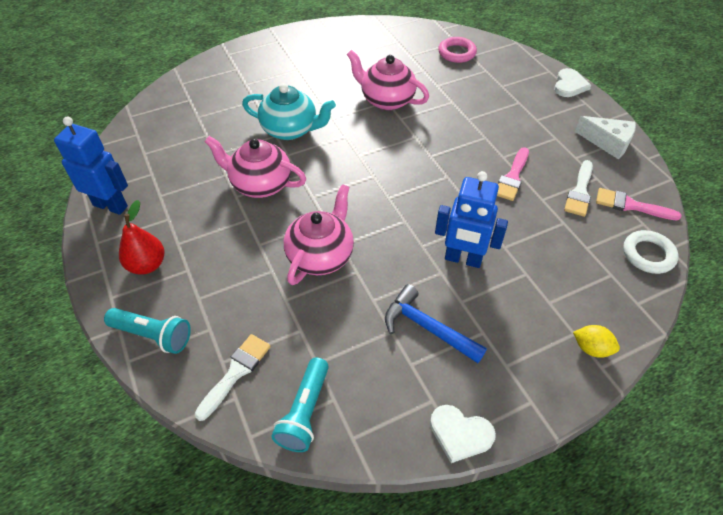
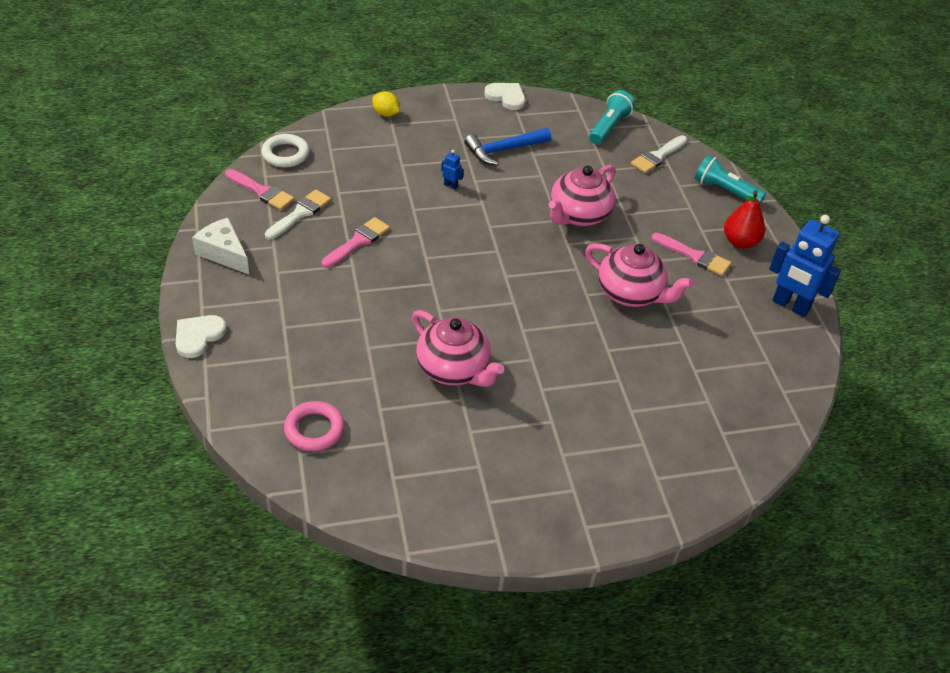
camera: 170 degrees left, 5 degrees down
(198, 236) = (694, 256): none -> pink brush
(290, 130) = (589, 353): turquoise teapot -> none
(427, 327) = (503, 150): blue hammer -> blue hammer turned 105 degrees clockwise
(463, 259) = (451, 185): blue robot -> blue robot, size x0.41

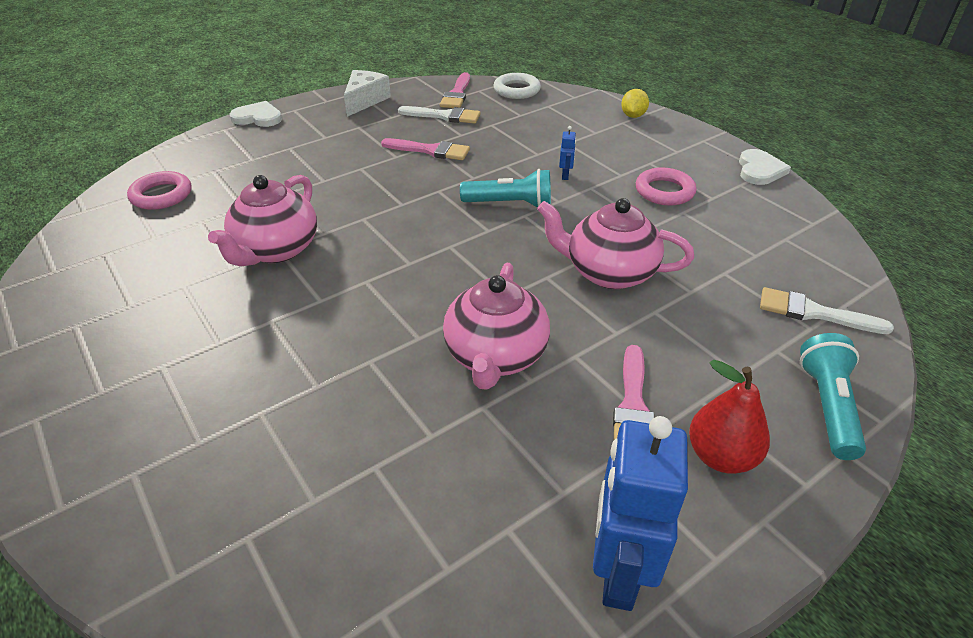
camera: 70 degrees right, 5 degrees down
(503, 150) = (664, 191): blue hammer -> pink ring
(609, 127) = (814, 255): turquoise flashlight -> turquoise flashlight (510, 204)

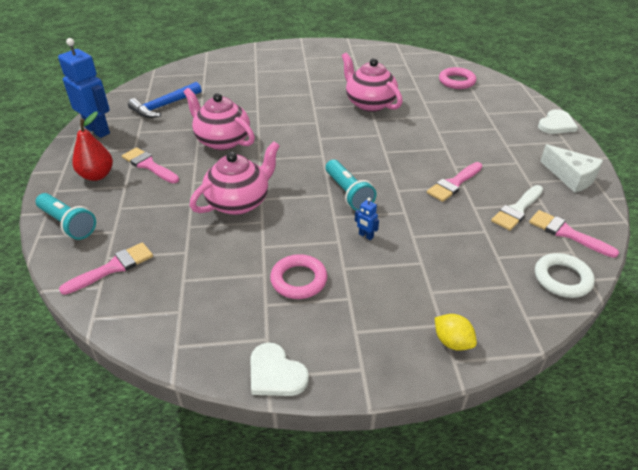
camera: 120 degrees right, 0 degrees up
(444, 517) = (164, 106): none -> blue hammer
(510, 204) = (348, 193): turquoise flashlight -> turquoise flashlight turned 60 degrees counterclockwise
(814, 313) = (113, 268): white brush -> pink brush

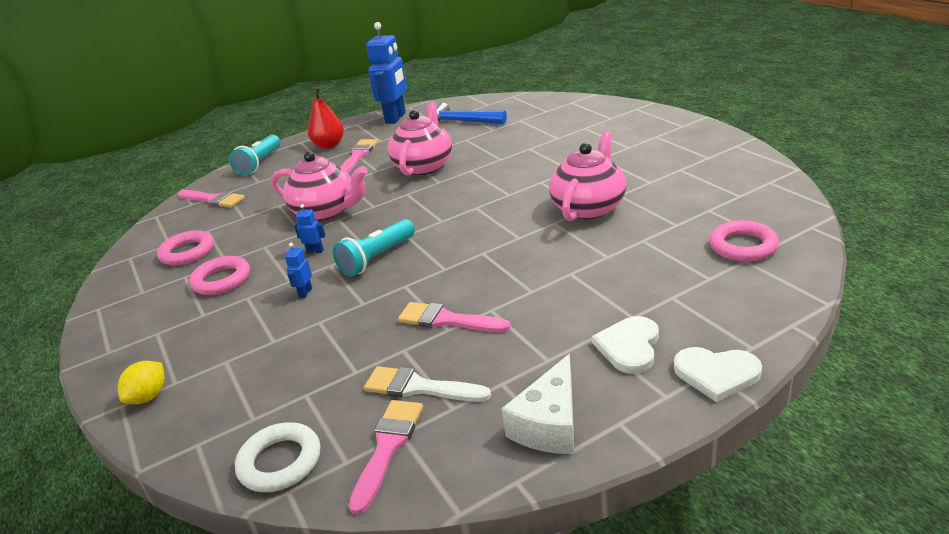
camera: 70 degrees right, 10 degrees down
(217, 298) = (187, 252): none -> pink ring
(275, 373) = (101, 310): white heart -> white heart (629, 347)
(304, 220) = (315, 251): none -> blue robot

